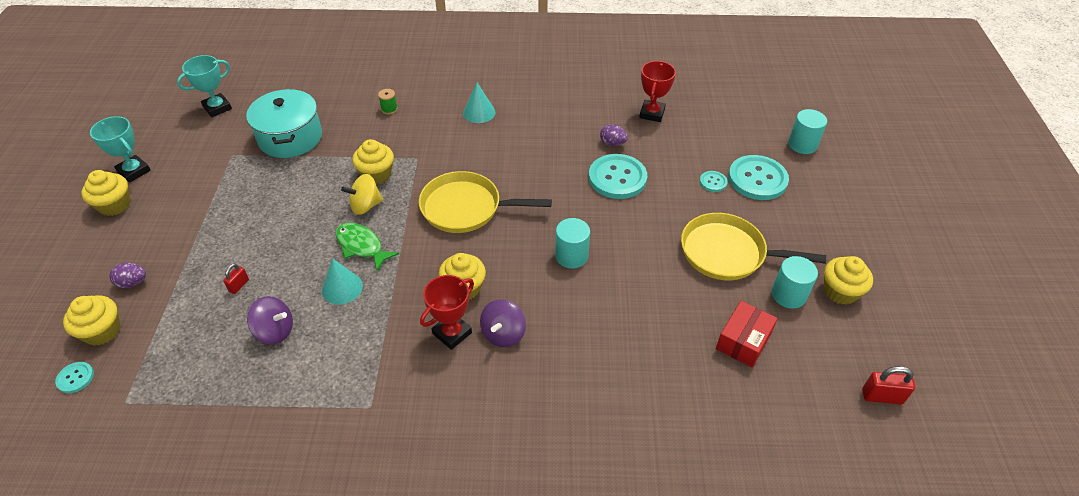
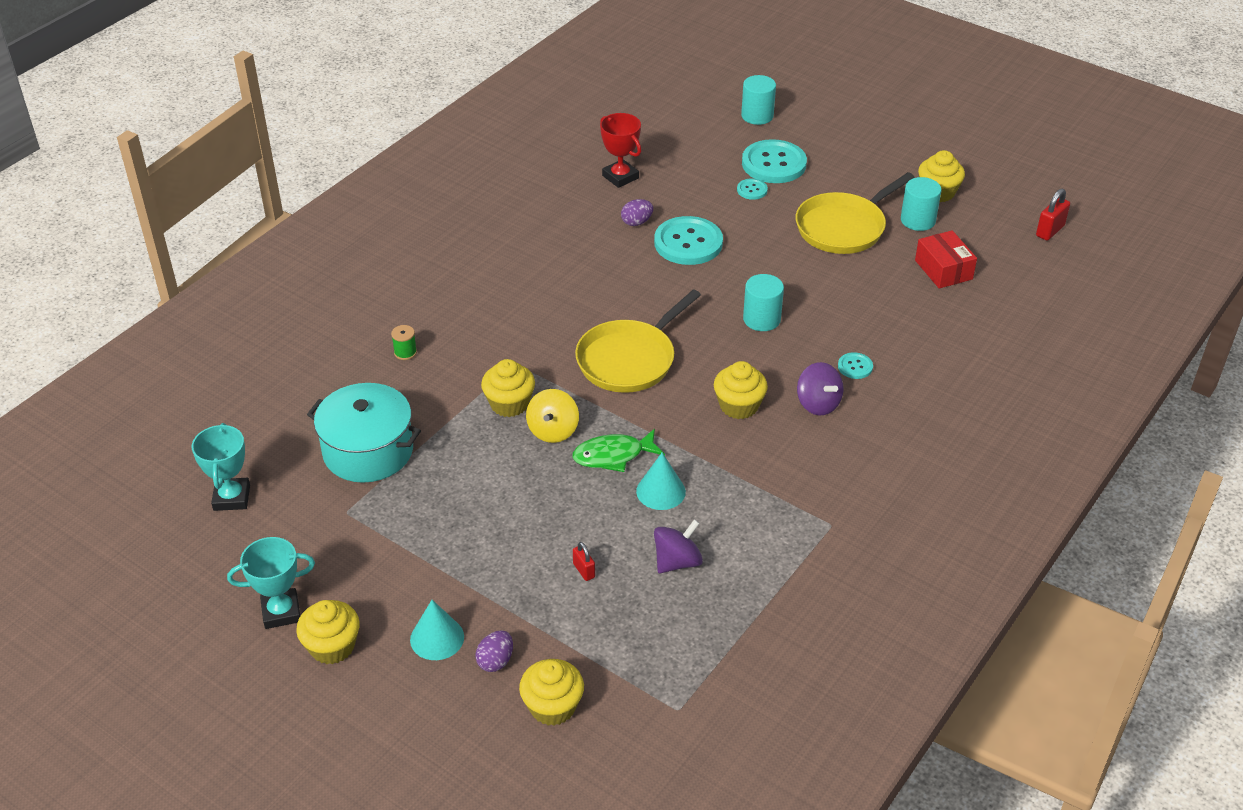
camera: 55 degrees left, 5 degrees down
(75, 378) = (607, 745): turquoise button -> turquoise button (855, 367)
(452, 333) = (788, 436): red trophy -> none
(479, 112) = (488, 288): turquoise cone -> turquoise cone (437, 638)

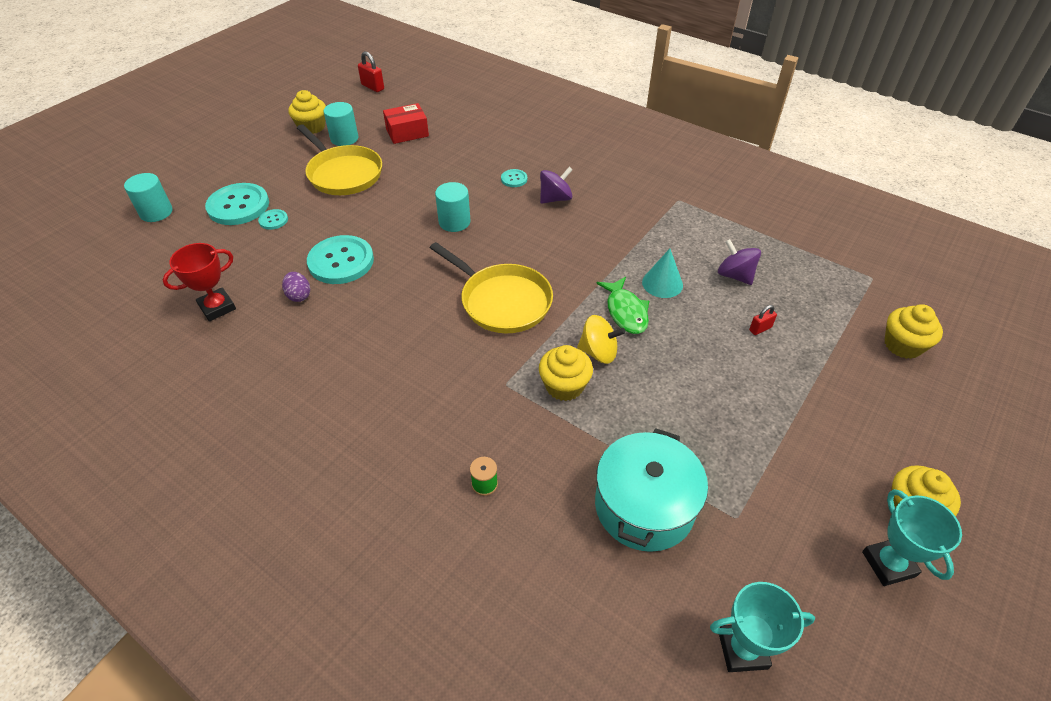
camera: 90 degrees left, 5 degrees up
(437, 638) = (867, 425): turquoise cone -> none
(495, 661) = (875, 382): purple egg -> none
(739, 406) = (559, 238): yellow cupcake -> none

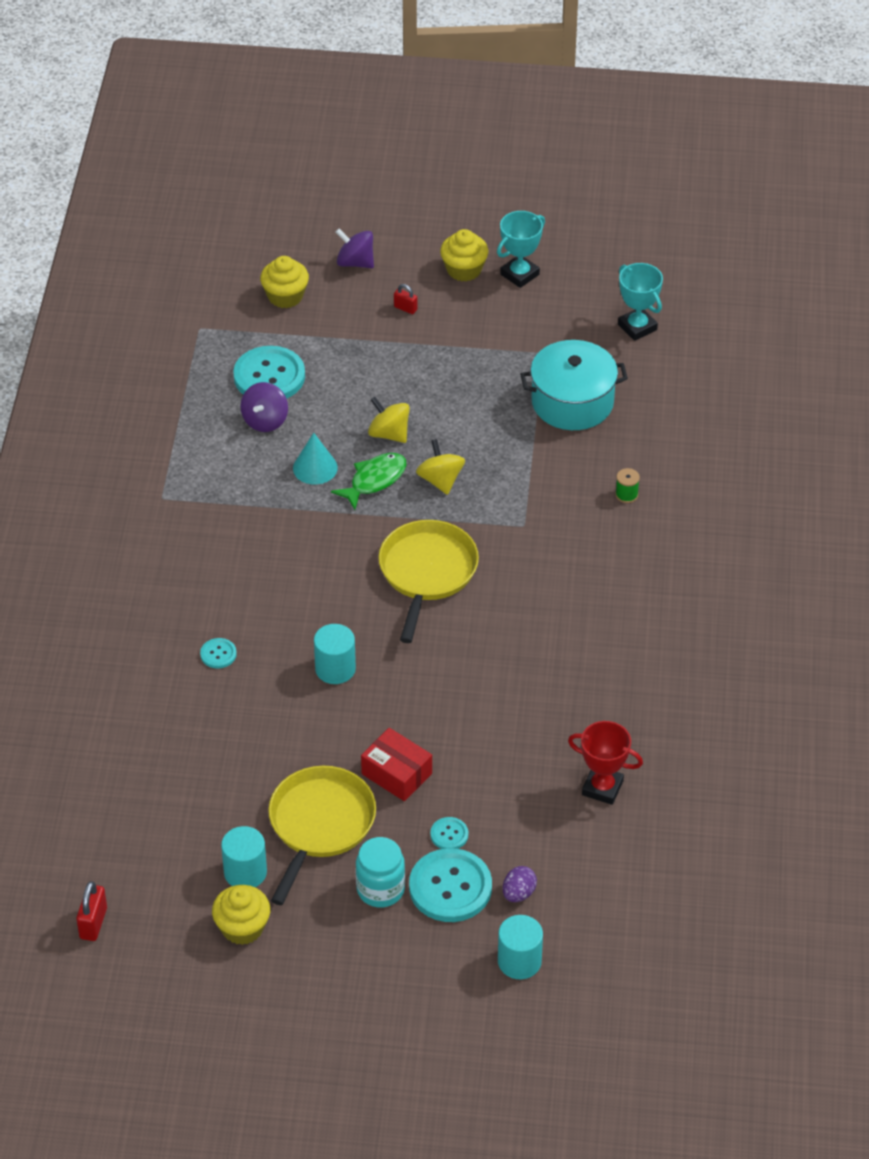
camera: 120 degrees left, 0 degrees up
(272, 180) = (380, 889): none -> turquoise jar
(299, 295) = (538, 733): purple egg -> purple egg (518, 893)
(341, 261) = (467, 729): turquoise button -> turquoise button (269, 376)
(407, 132) = (186, 812): red box -> red box (396, 774)
(555, 198) = (231, 601): purple spinning top -> purple spinning top (355, 262)
(564, 386) = (496, 487): yellow cupcake -> none
(677, 342) = (389, 434): none -> yellow spinning top
(760, 329) = (330, 386): red padlock -> red padlock (405, 308)

